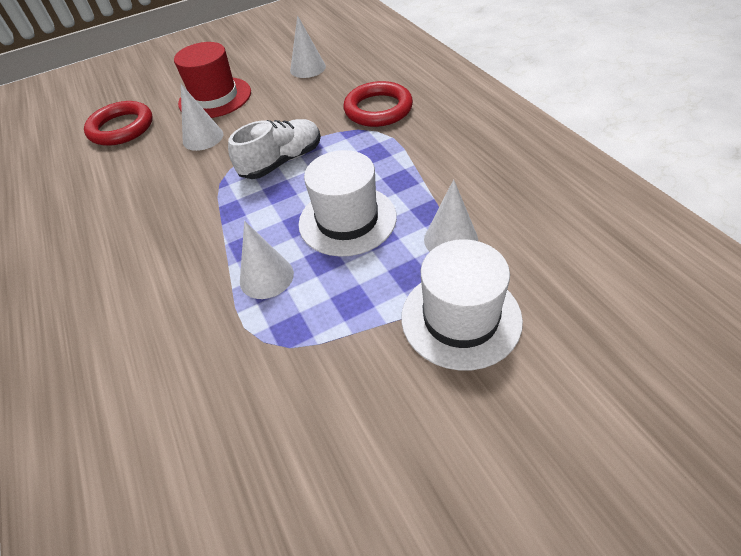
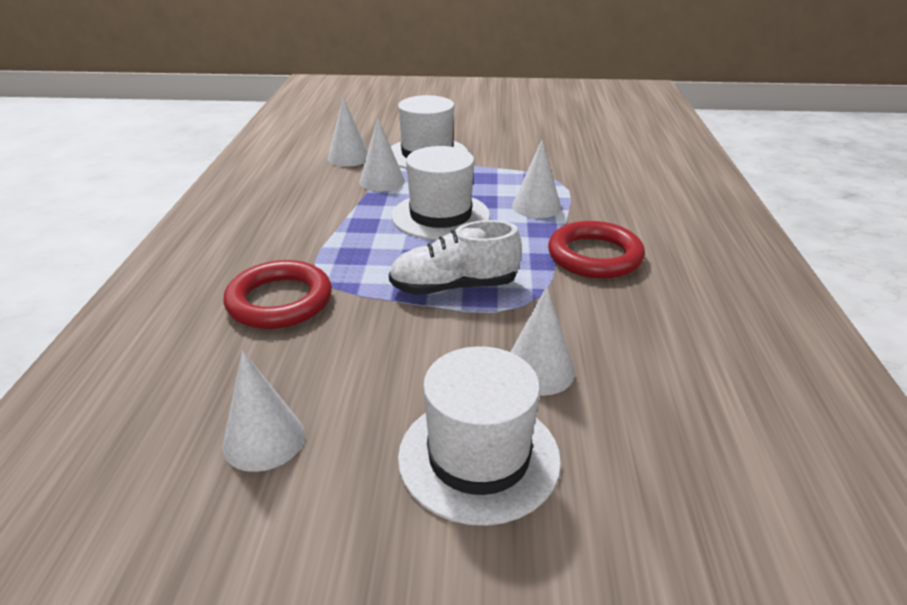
camera: 155 degrees left, 15 degrees down
(121, 128) = (690, 473): red ring -> red ring (594, 256)
(215, 98) = (479, 457): red hat -> white hat
(537, 261) = (349, 158): none -> white cone

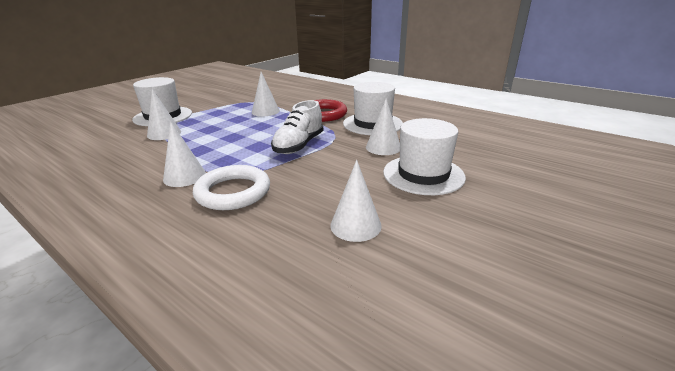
camera: 55 degrees left, 5 degrees down
(280, 301) = (233, 192): red ring -> white ring
(349, 158) = (114, 134): white cone -> white cone (184, 176)
(440, 216) = (231, 131): white hat -> white hat (372, 124)

